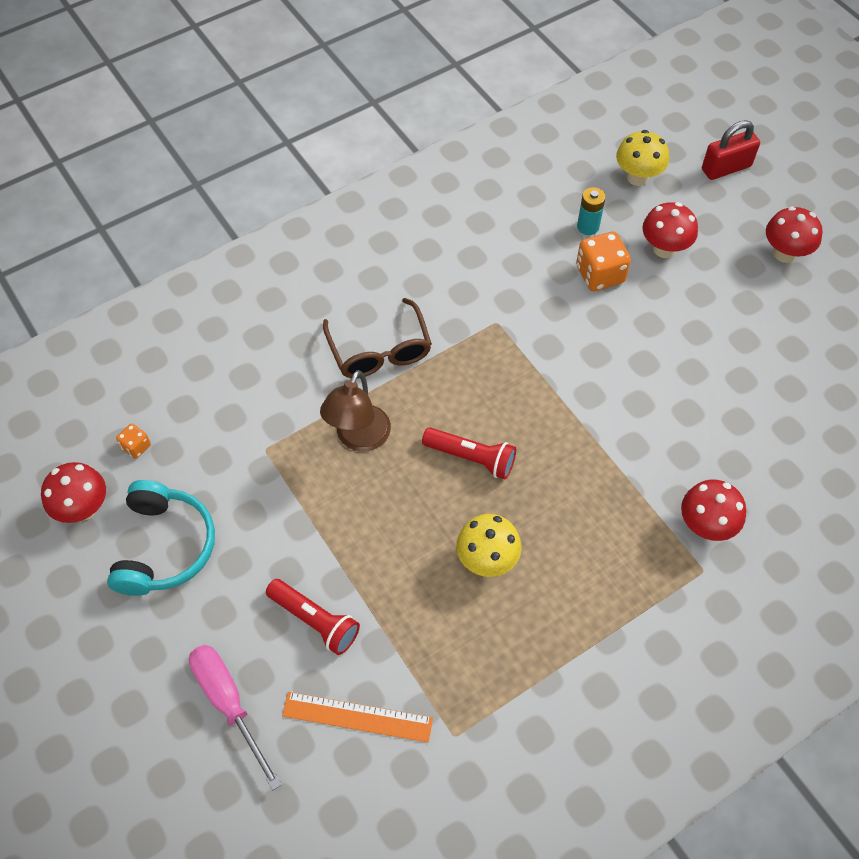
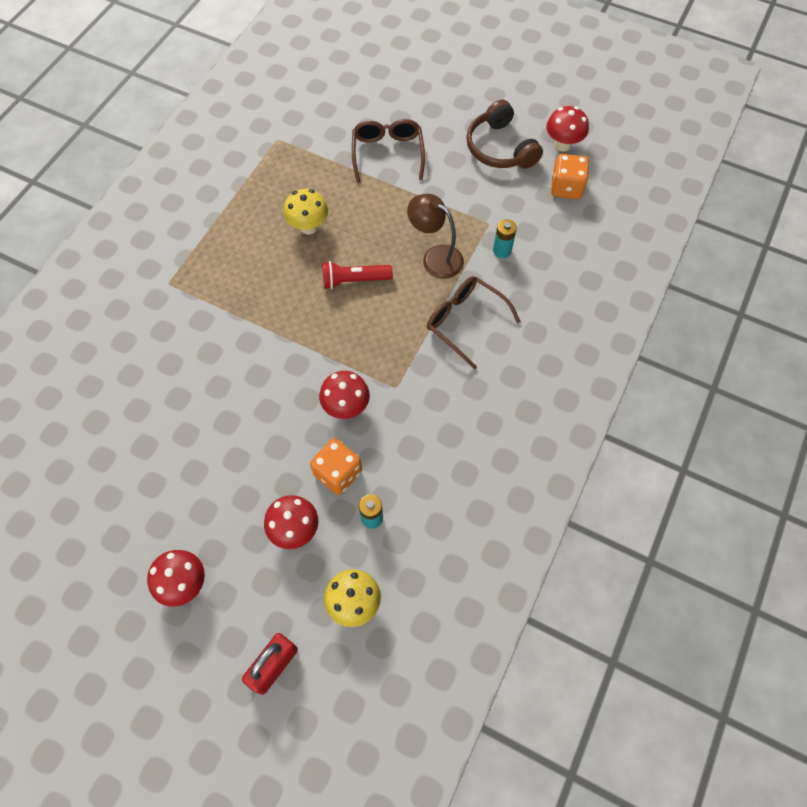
camera: 150 degrees right, 5 degrees up
(136, 447) = (566, 188): orange dice -> orange dice, size x1.91
(164, 547) = (500, 148): turquoise headphones -> brown headphones
(228, 704) = (404, 101): pink screwdriver -> none
(277, 408) = (502, 250): none -> turquoise battery
(315, 621) = (387, 153): red flashlight -> brown glasses
(357, 717) = (334, 124): orange ruler -> none
(359, 438) = (435, 257): brown lamp -> brown lamp turned 45 degrees counterclockwise
(705, 526) = (176, 311): red mushroom -> red mushroom (346, 407)

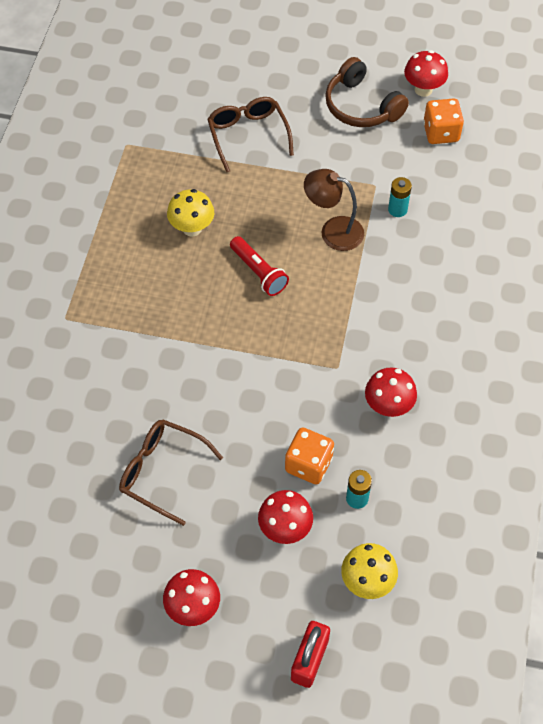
camera: 15 degrees left, 5 degrees down
(346, 407) = (294, 399): red mushroom -> red mushroom (388, 406)
(354, 280) = (258, 272): red flashlight -> red flashlight turned 105 degrees counterclockwise
(465, 321) = (384, 288): brown glasses -> brown glasses (161, 472)

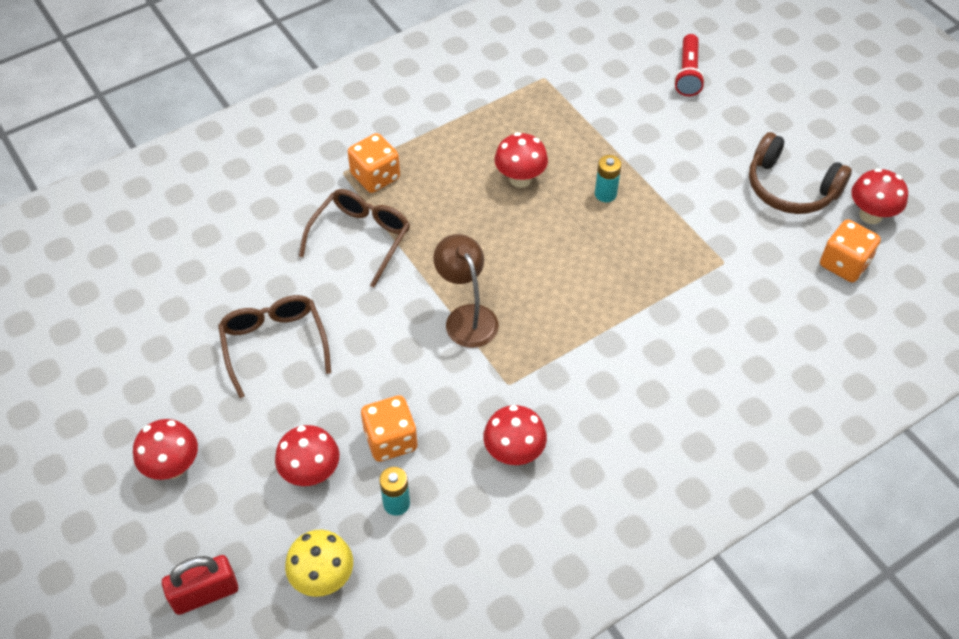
camera: 45 degrees right, 5 degrees down
(92, 303) = (375, 177): none -> orange dice
(192, 228) = (520, 179): yellow mushroom -> red mushroom
(248, 135) = (655, 140): brown glasses -> brown glasses (361, 238)
(258, 272) = (534, 254): red flashlight -> red flashlight (688, 73)
(333, 231) = (639, 271): brown lamp -> brown lamp (467, 317)
(361, 106) = (790, 188): brown headphones -> brown headphones turned 60 degrees counterclockwise
(397, 209) = (721, 298): turquoise battery -> turquoise battery (605, 194)

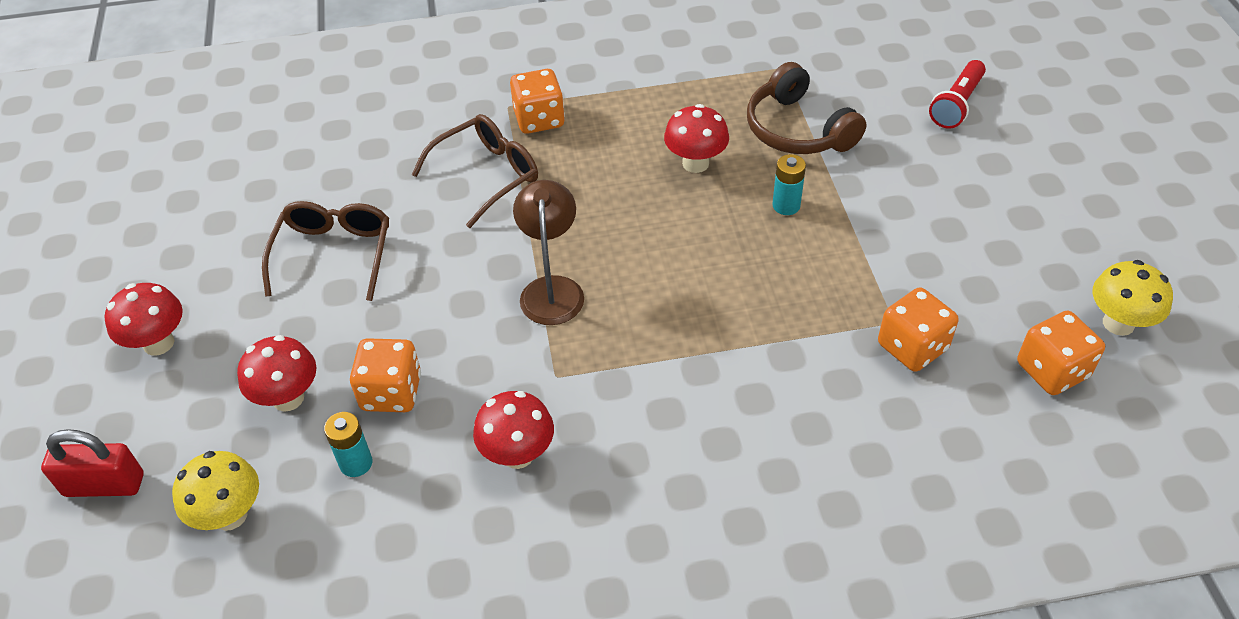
camera: 25 degrees right, 5 degrees down
(746, 277) = (912, 347): none -> orange dice
(790, 188) = (1023, 262): brown headphones -> brown headphones (798, 129)
(870, 215) = (1118, 323): red mushroom -> yellow mushroom

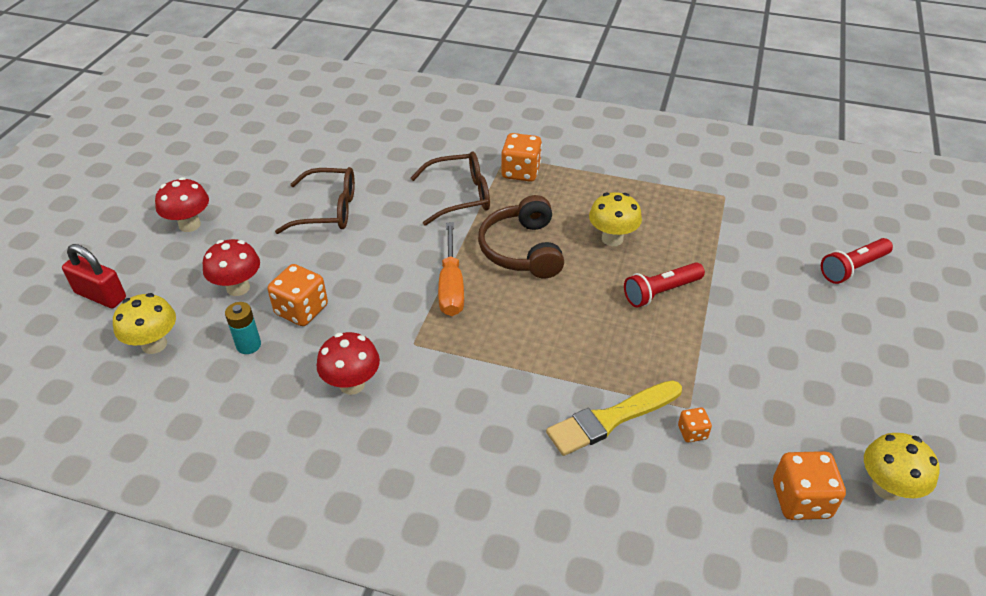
camera: 25 degrees right, 5 degrees down
(334, 254) = (328, 210): brown glasses -> brown glasses turned 60 degrees clockwise
(552, 289) = (451, 285): brown lamp -> orange screwdriver
(695, 163) = (612, 239): red mushroom -> yellow mushroom
(786, 205) = (661, 292): turquoise battery -> red flashlight
(798, 129) = (707, 242): brown headphones -> brown headphones (522, 250)
(824, 369) = (610, 419): none -> yellow brush
(912, 347) = (692, 432): orange dice -> orange dice, size x0.52

